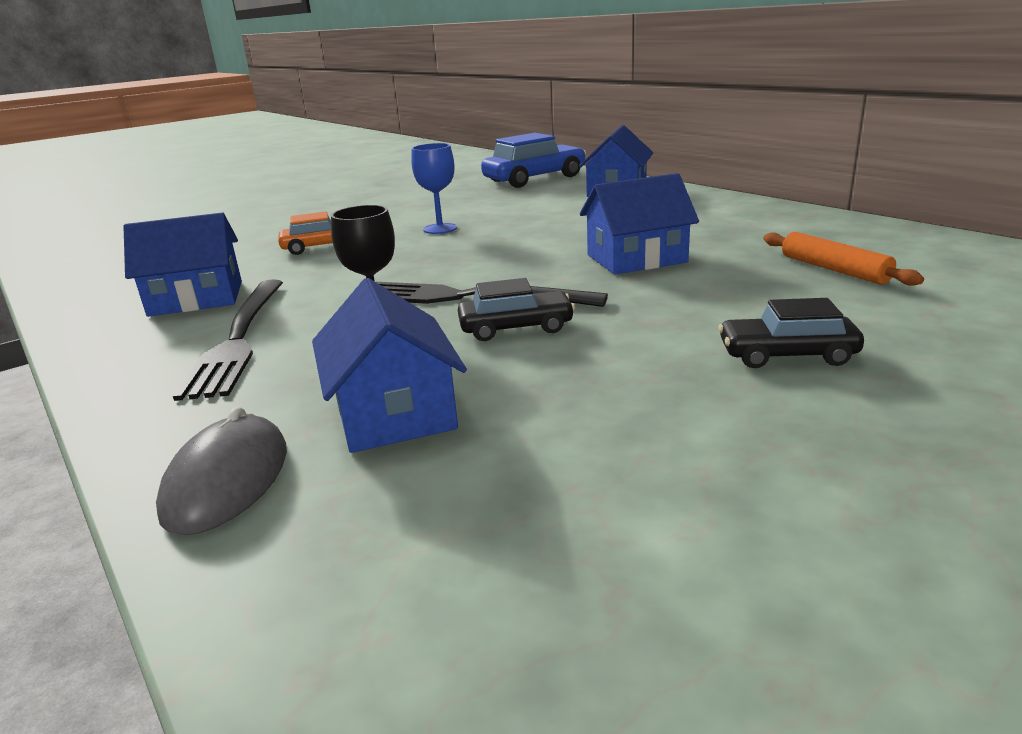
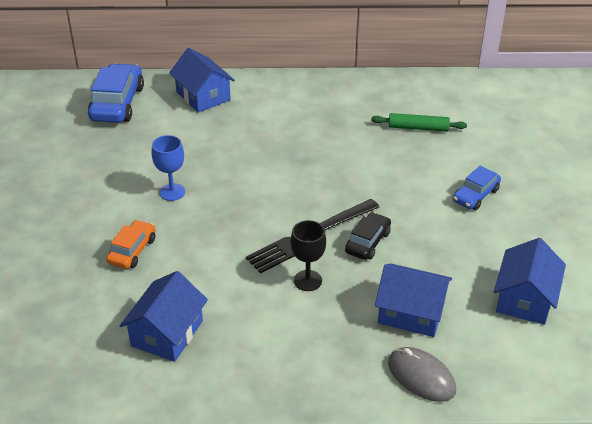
camera: 55 degrees left, 15 degrees up
(239, 338) = (264, 333): black fork -> none
(636, 258) = (330, 163): blue house -> blue house (525, 299)
(787, 355) = (475, 195): black car -> blue car
(834, 269) = (418, 128): orange rolling pin -> green rolling pin

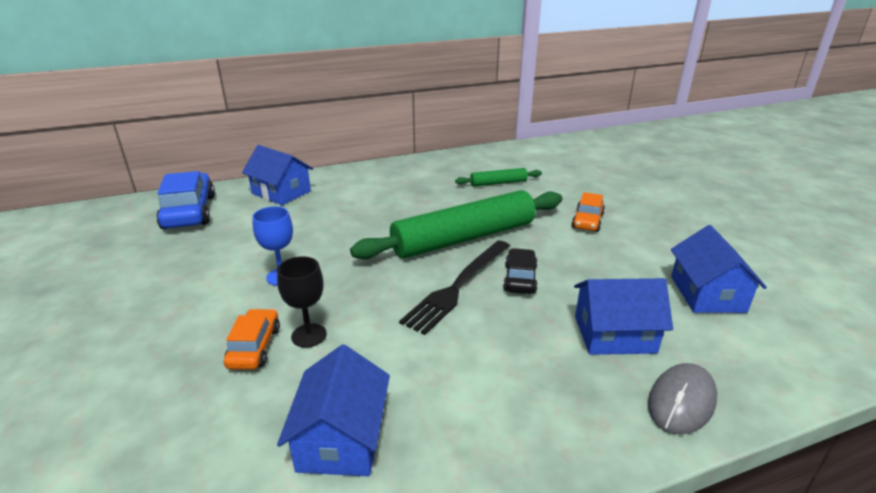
camera: 20 degrees left, 10 degrees down
(307, 280) = (483, 329): black goblet -> black goblet (309, 335)
(344, 188) = (464, 238): none -> green rolling pin
(421, 376) = (681, 401): grey mouse -> grey mouse turned 75 degrees counterclockwise
(475, 195) = (587, 221): blue car -> orange car

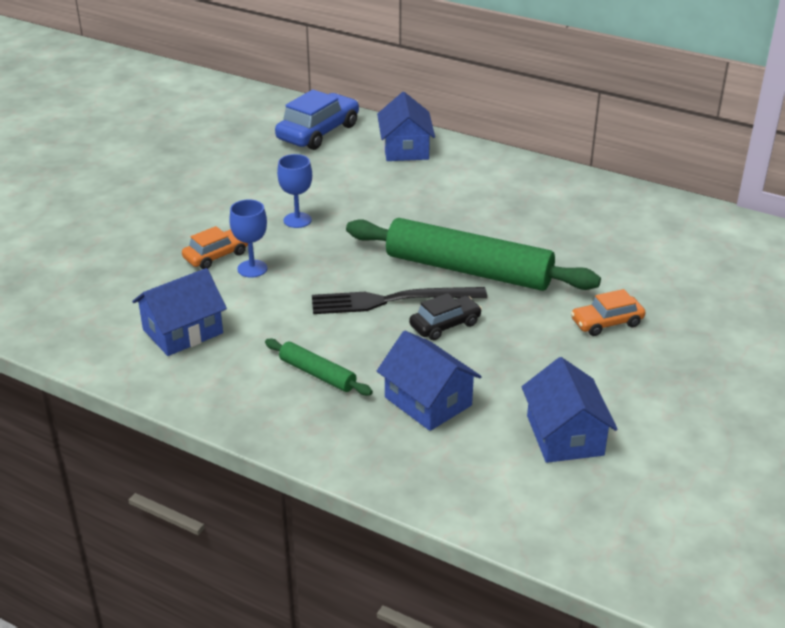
camera: 50 degrees right, 5 degrees up
(309, 335) = (252, 269): black goblet -> blue goblet
(498, 183) = (604, 241): green rolling pin -> green rolling pin (317, 374)
(681, 401) = (382, 459): grey mouse -> none
(707, 294) = (565, 435): blue house -> blue house turned 60 degrees counterclockwise

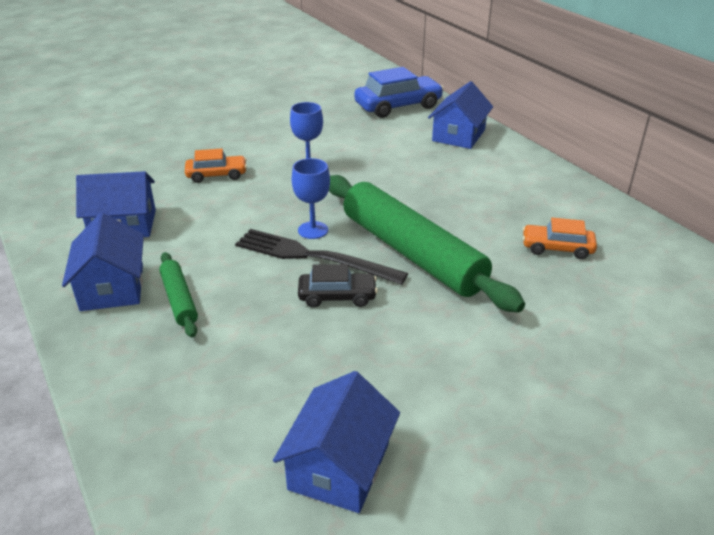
camera: 30 degrees right, 0 degrees up
(252, 269) = (231, 193): blue goblet -> blue goblet (313, 230)
(428, 401) = (243, 366): blue house -> blue house (112, 287)
(606, 323) = (505, 355): orange car -> orange car (557, 248)

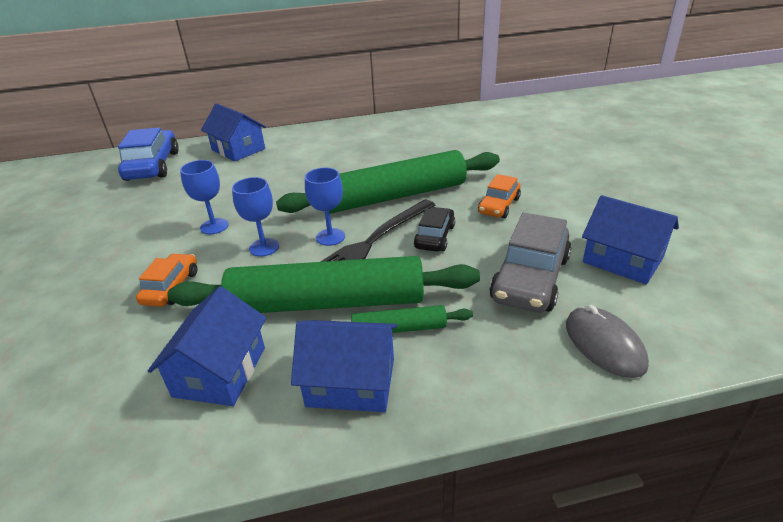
camera: 70 degrees left, 0 degrees up
(168, 447) = (604, 344): none -> grey mouse
(209, 253) = (327, 303): none -> green rolling pin
(275, 380) = (530, 278): none -> grey car
(283, 199) = (264, 247): none -> blue goblet
(557, 248) = (420, 145): orange car -> orange car (499, 206)

